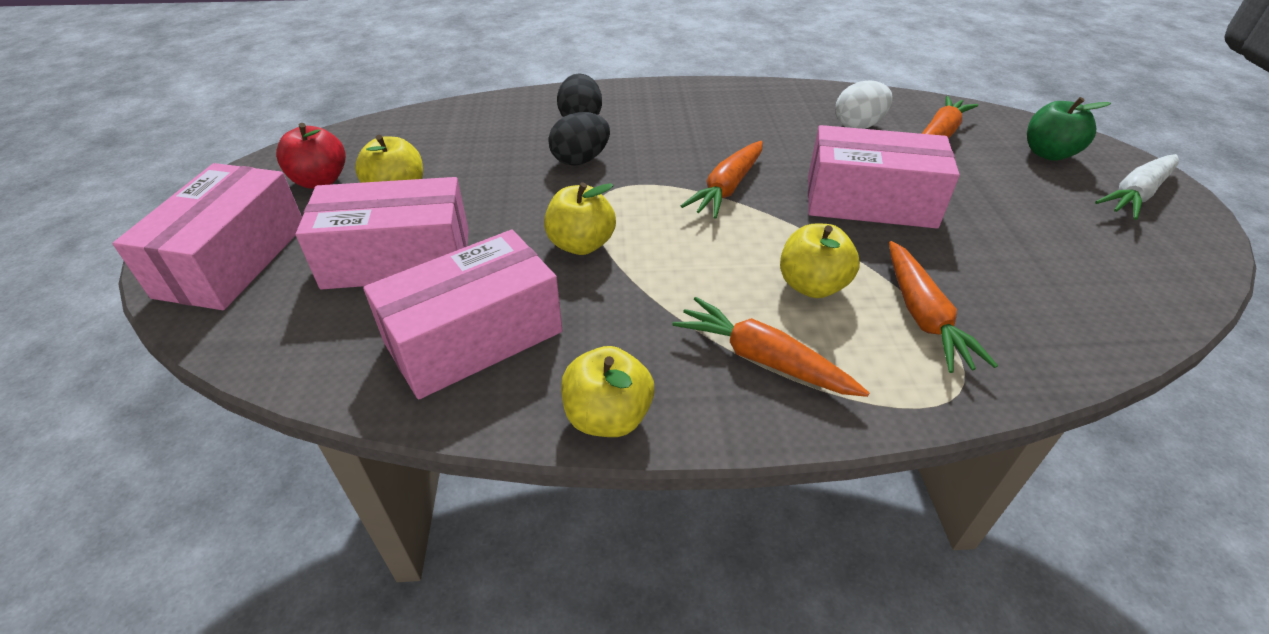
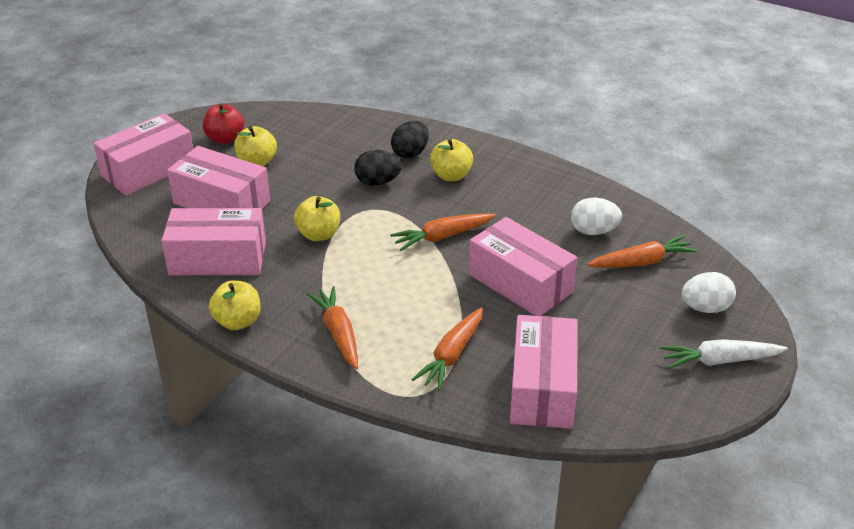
camera: 35 degrees right, 5 degrees down
(812, 285) = (413, 312): yellow apple -> yellow apple (451, 175)
(1048, 153) = (705, 308): green apple -> white egg
(1059, 303) = (542, 388): none -> pink box

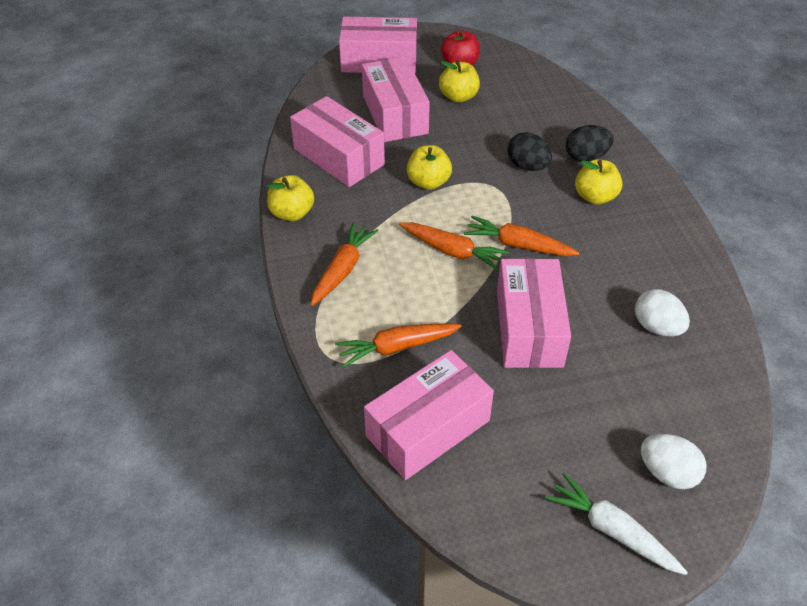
camera: 45 degrees right, 10 degrees up
(642, 262) = (664, 386): orange carrot -> orange carrot (453, 251)

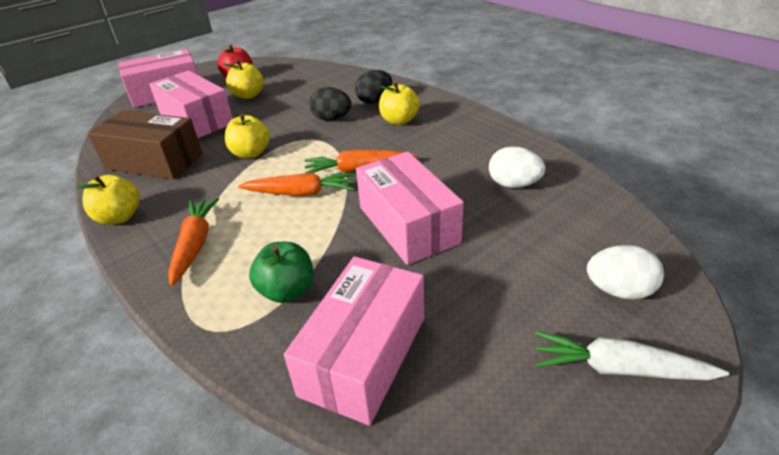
camera: 25 degrees left, 10 degrees down
(338, 157) = (154, 161): pink box -> brown box
(397, 347) = (287, 291): orange carrot -> green apple

